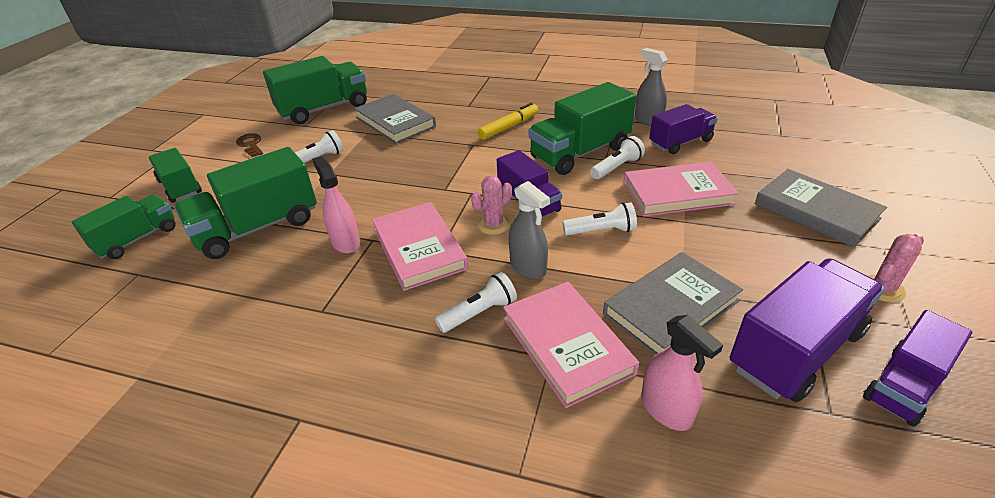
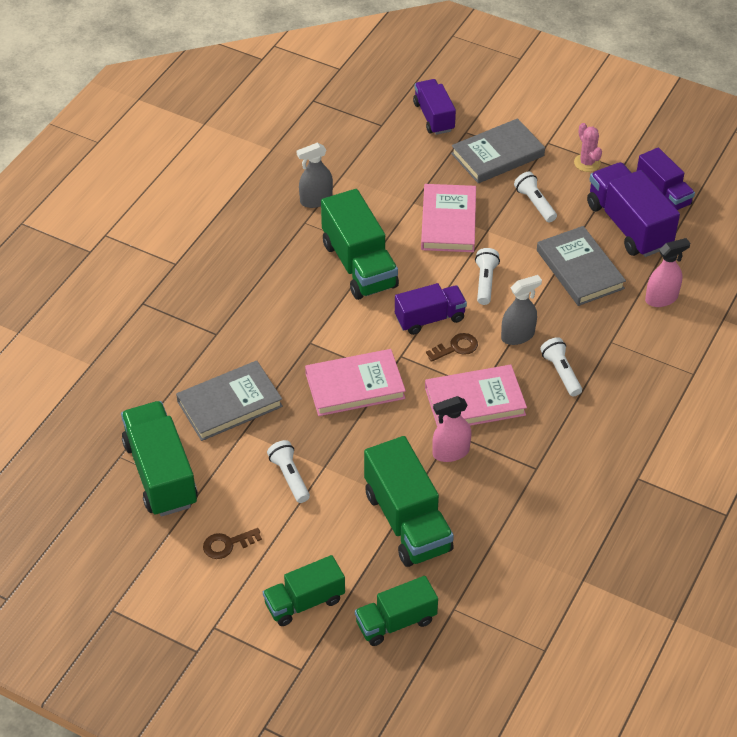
camera: 80 degrees left, 10 degrees up
(137, 239) = (396, 622): green truck -> green truck turned 75 degrees counterclockwise
(493, 225) = (456, 348): pink cactus -> brown key
(509, 127) = (284, 307): yellow marker -> none
(566, 345) = (602, 331): pink book -> pink book (355, 386)
(617, 167) = (394, 247): white flashlight -> white flashlight (534, 203)
(680, 142) = (368, 192): purple truck -> purple truck (434, 117)

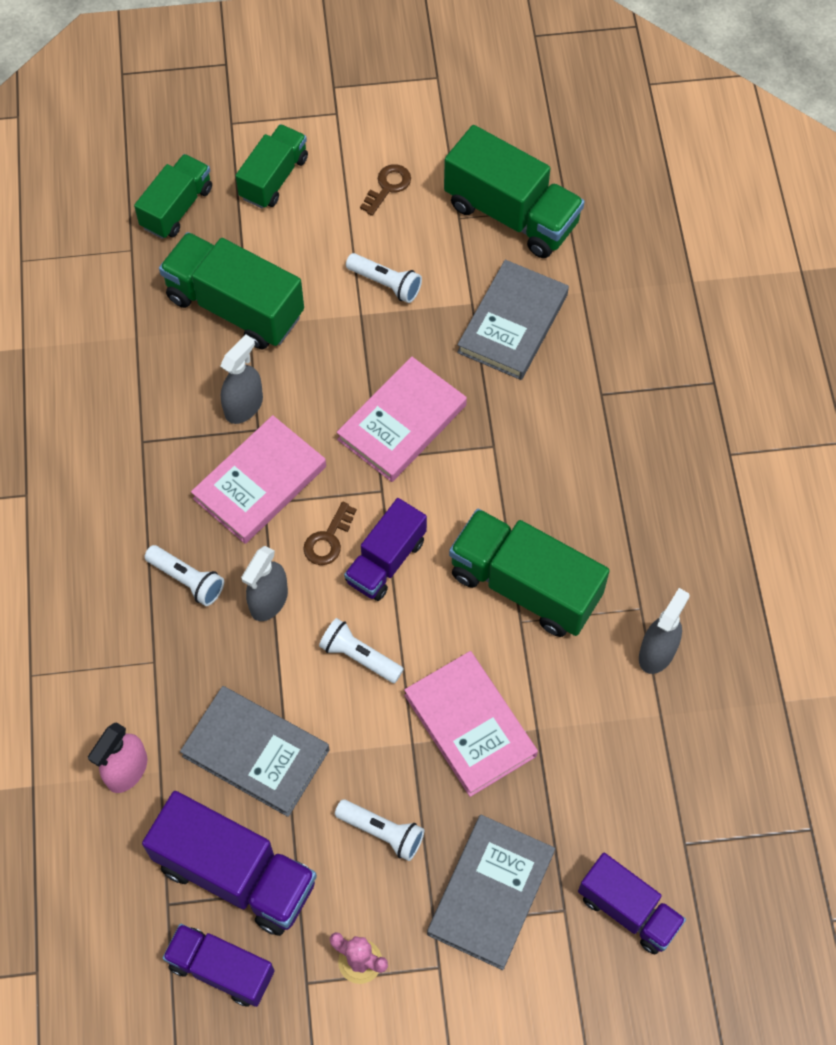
camera: 145 degrees right, 15 degrees up
(450, 452) = (244, 406): pink spray bottle -> grey spray bottle
(485, 282) = (359, 656): white flashlight -> white flashlight turned 150 degrees clockwise

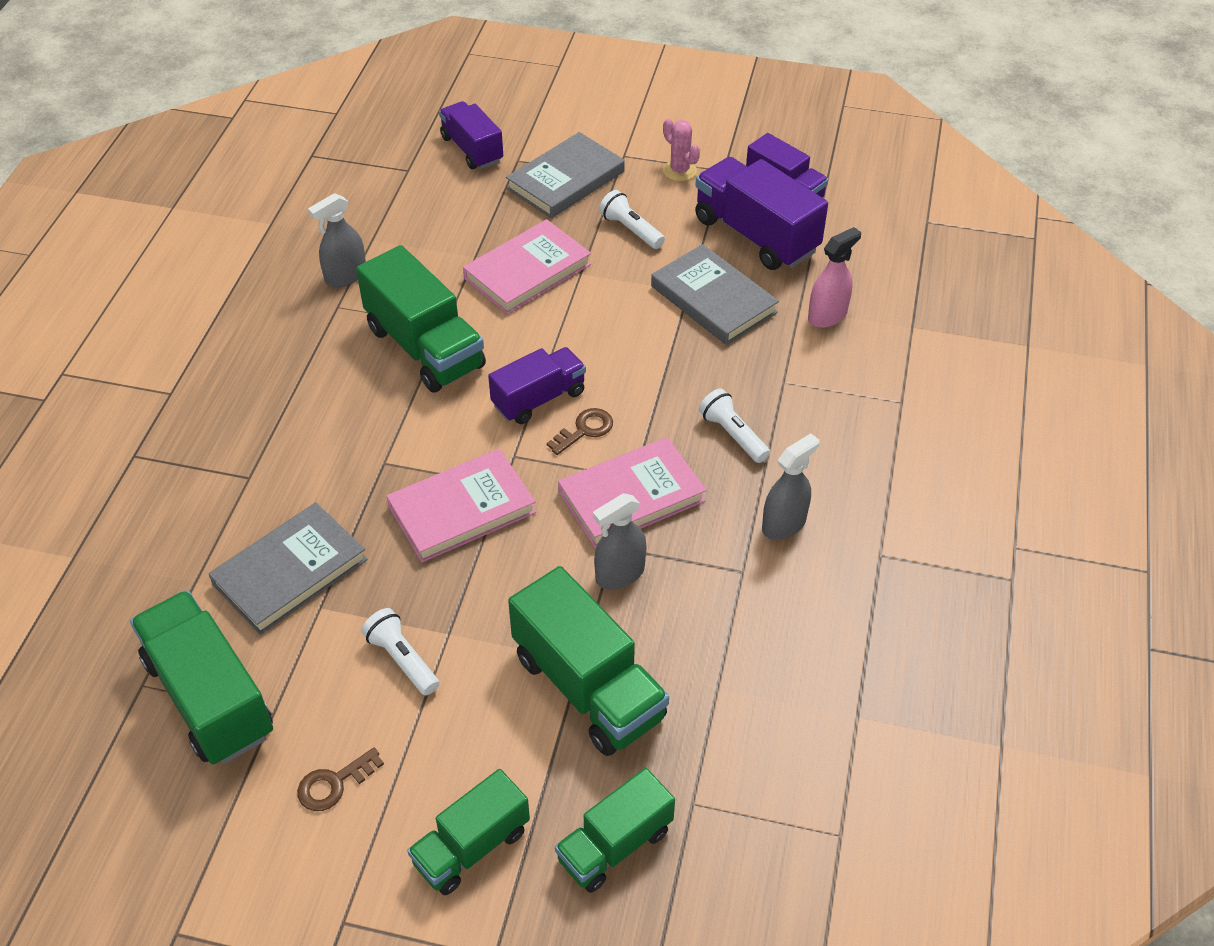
camera: 160 degrees left, 15 degrees down
(269, 601) = (661, 398): grey spray bottle -> grey spray bottle (784, 524)
(359, 656) = (597, 338): white flashlight -> none
(470, 725) = (527, 271): pink book -> pink book turned 60 degrees clockwise

